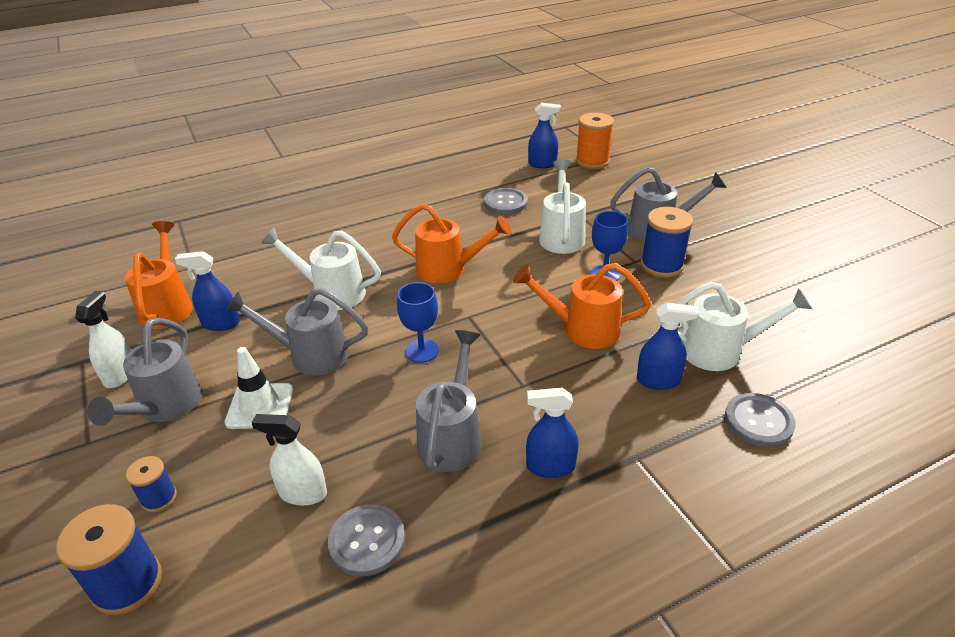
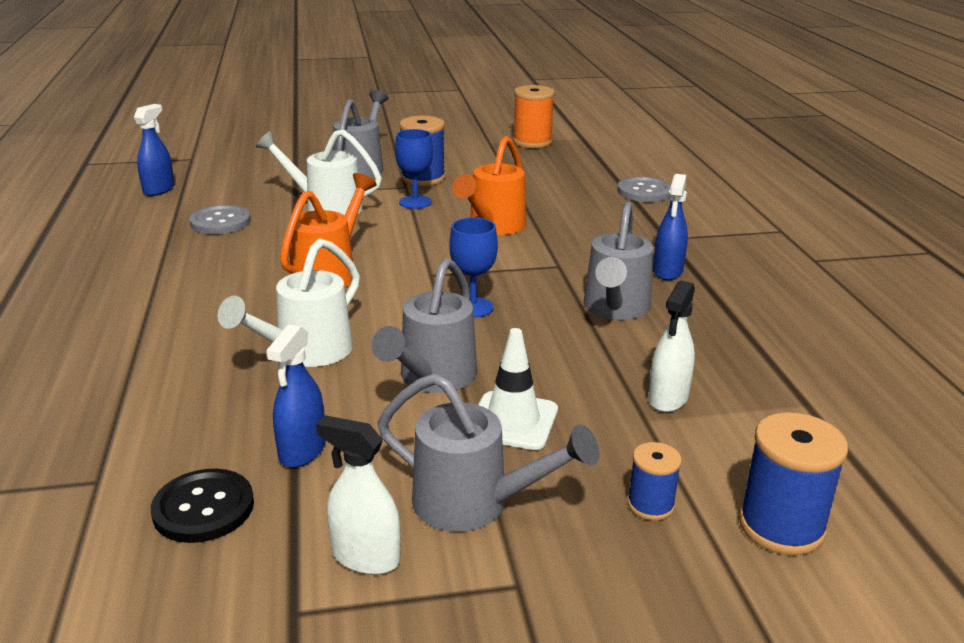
camera: 75 degrees left, 10 degrees down
(168, 306) = (203, 508): orange watering can -> black button
(367, 541) = (738, 366): grey button -> none
(452, 437) = (615, 308): grey watering can -> grey watering can turned 105 degrees counterclockwise
(592, 161) = (192, 167): orange spool -> orange spool (532, 142)
(658, 380) = (582, 212): blue spray bottle -> none
(720, 351) = (558, 185): white watering can -> none

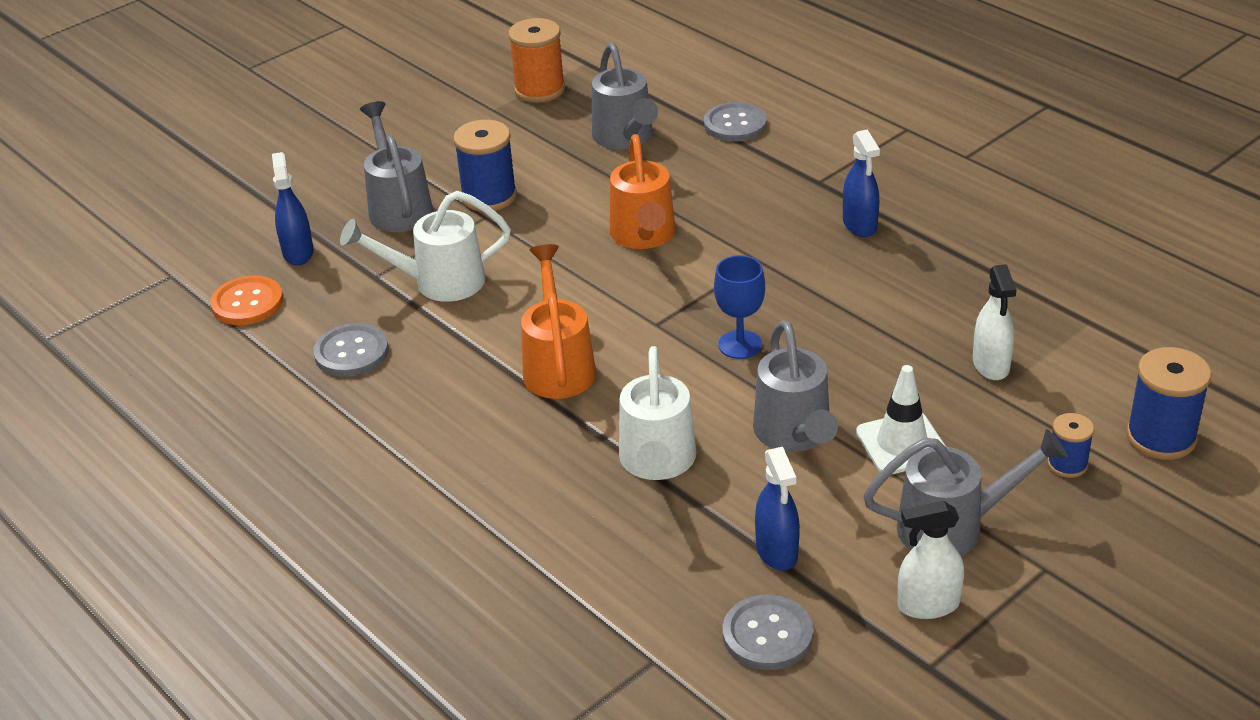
camera: 30 degrees left, 10 degrees up
(159, 190) = (207, 339): blue spray bottle -> blue spray bottle (298, 253)
(203, 508) = (767, 635): black button -> grey button
(207, 182) = (247, 303): none -> orange button
(415, 202) = (524, 235): blue goblet -> none
(615, 308) = (860, 290): grey watering can -> grey watering can (625, 138)

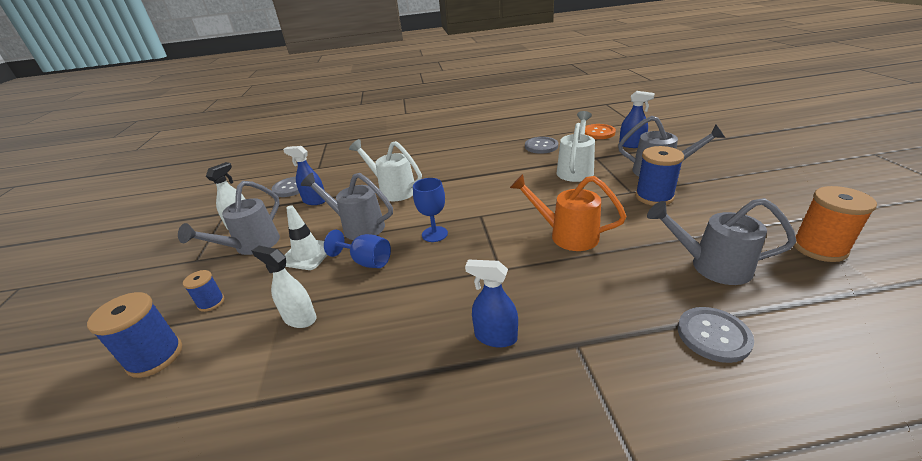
camera: 125 degrees right, 5 degrees down
(558, 366) = (480, 184): orange watering can -> none
(855, 374) = (366, 261): none -> blue goblet

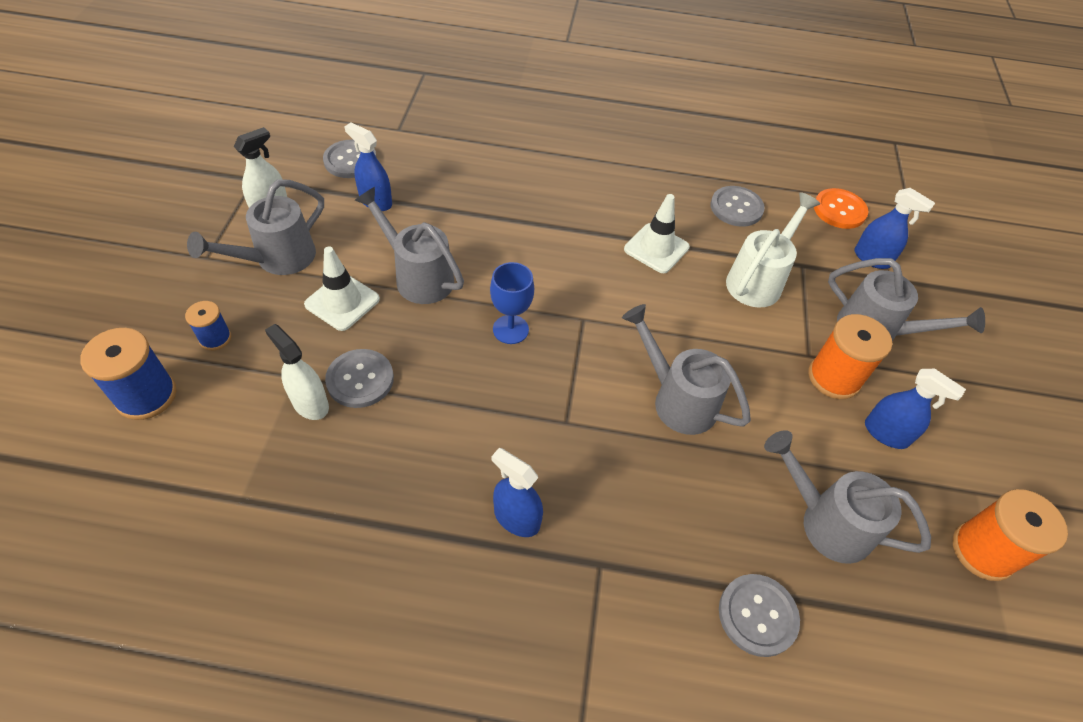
camera: 10 degrees right, 20 degrees up
(336, 292) = (360, 379): none -> grey button
(366, 261) = (410, 343): blue goblet -> none
(393, 190) = (487, 222): white watering can -> none
(506, 173) = (656, 248): none -> white traffic cone
(567, 235) = (677, 400): orange watering can -> grey watering can
(654, 197) = (834, 378): blue spool -> orange spool
(707, 212) = (886, 433): none -> blue spray bottle

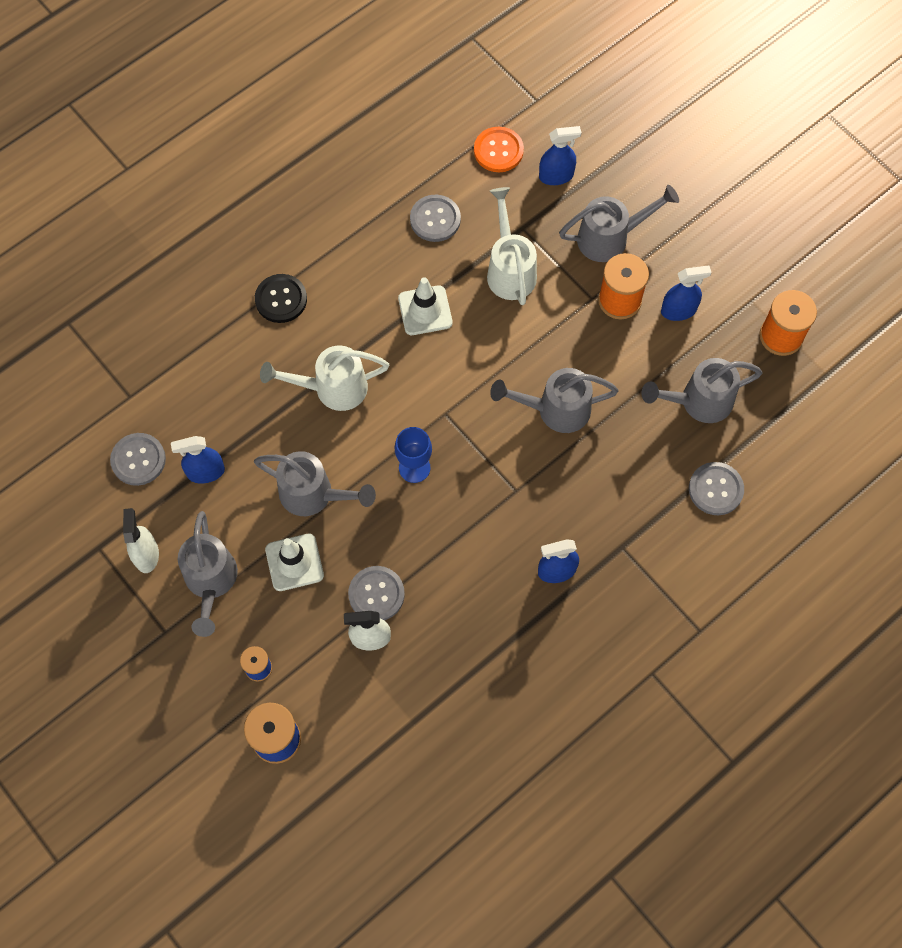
camera: 45 degrees left, 15 degrees up
(418, 276) = (313, 494): grey watering can -> grey watering can turned 150 degrees counterclockwise
(525, 233) = (333, 388): none -> white watering can
(564, 162) = (281, 299): none -> black button

